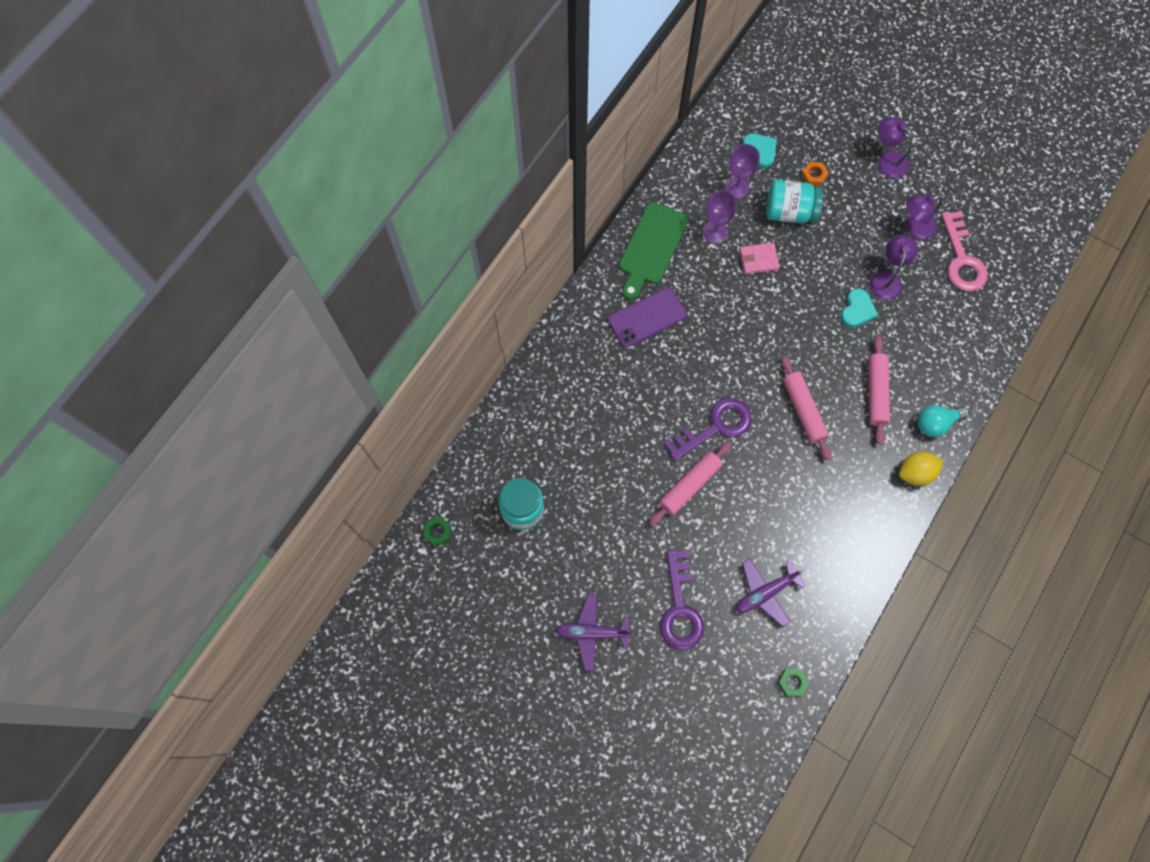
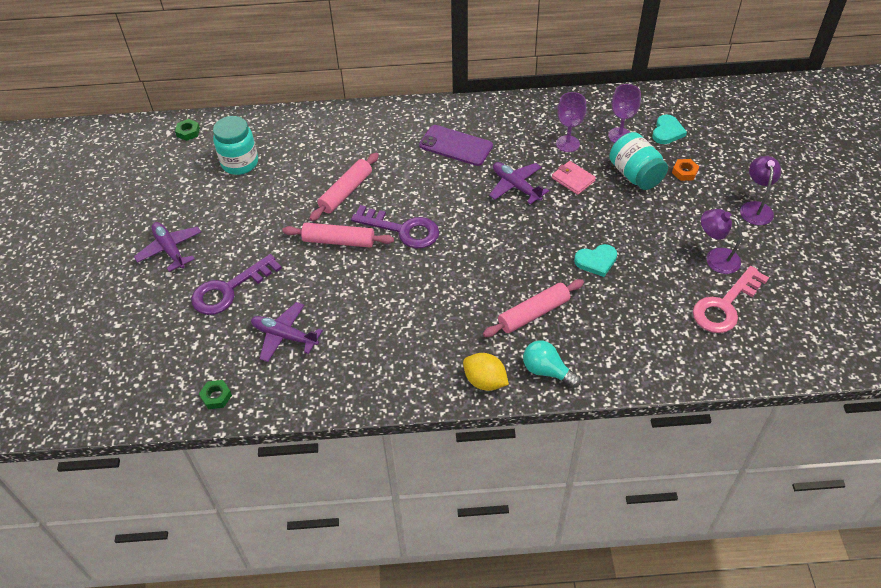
camera: 55 degrees right, 20 degrees down
(651, 247) = (516, 118): green cutting board -> none
(733, 307) = (516, 186): none -> purple plane
(803, 410) = (469, 275): pink rolling pin -> pink rolling pin (346, 192)
(887, 278) = (647, 265): purple lamp -> none

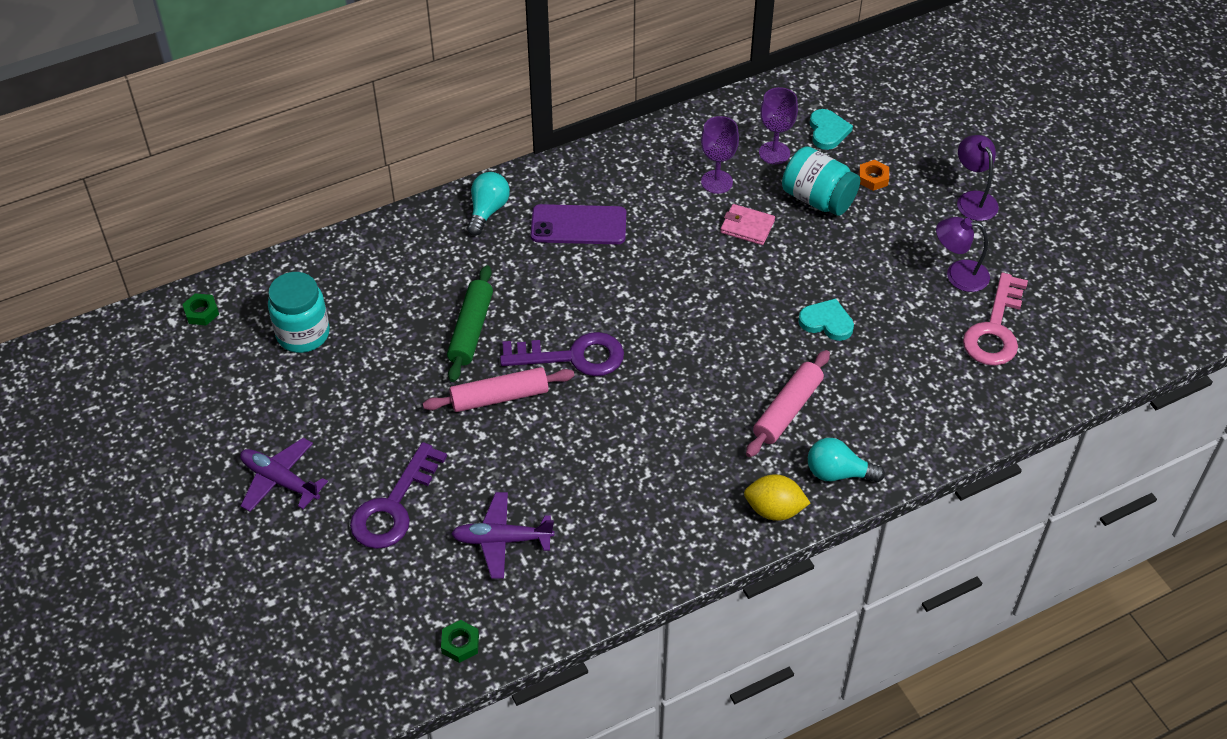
camera: 25 degrees left, 0 degrees up
(346, 192) = (471, 330): pink rolling pin -> green rolling pin
(401, 120) = (487, 211): none -> turquoise light bulb
(516, 186) = (683, 257): purple plane -> none
(596, 261) = (826, 322): turquoise heart -> turquoise heart turned 120 degrees counterclockwise

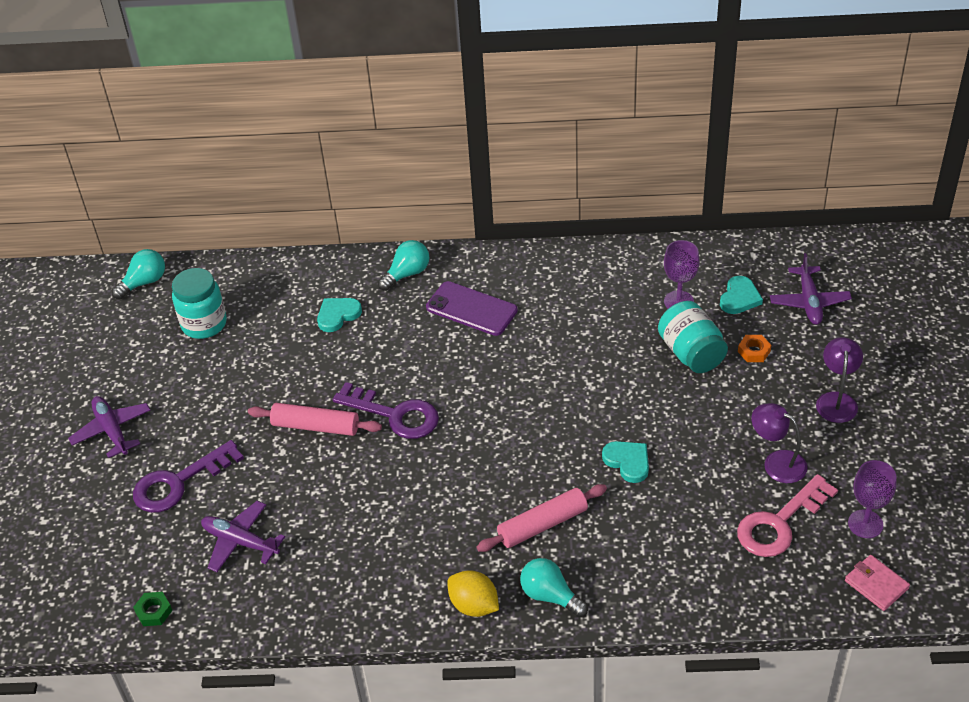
camera: 30 degrees right, 5 degrees down
(201, 312) = (144, 282): green nut -> turquoise light bulb
(444, 277) = (338, 315): none -> turquoise heart
(471, 330) = (330, 364): green rolling pin -> none
(716, 182) = (611, 310): purple goblet -> purple goblet (865, 524)
(747, 227) = (612, 357): pink wallet -> pink wallet (876, 584)
(892, 115) = (809, 302): none -> purple plane

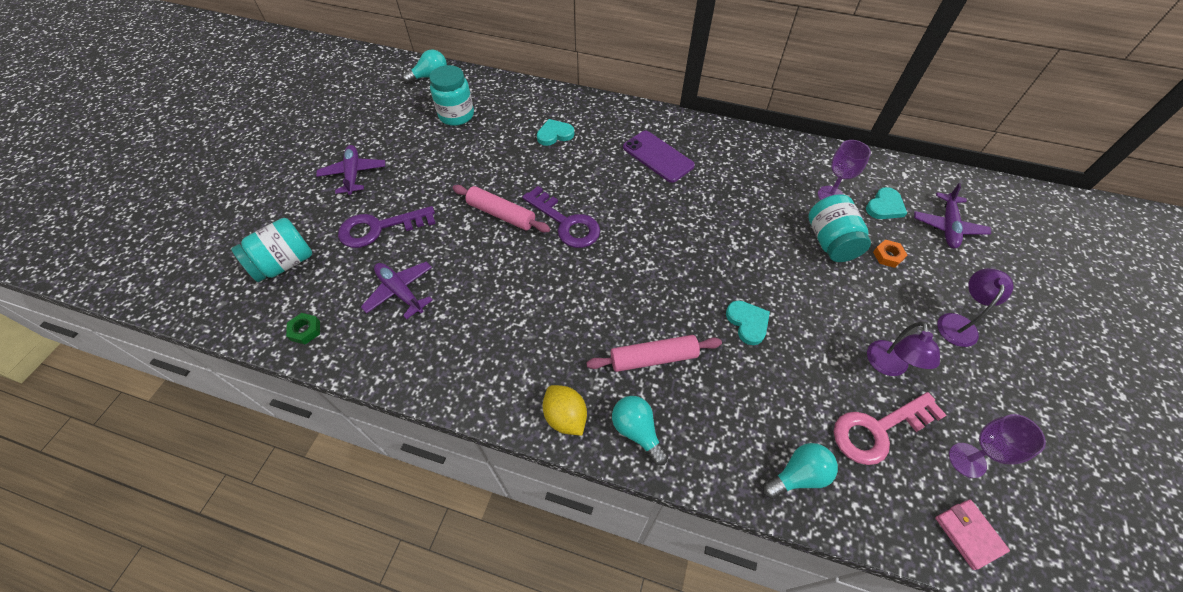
camera: 15 degrees right, 10 degrees up
(87, 552) = (284, 263): none -> turquoise jar
(407, 274) = (618, 118): turquoise light bulb -> turquoise light bulb (798, 475)
(777, 462) = (888, 366): purple lamp -> purple lamp turned 135 degrees counterclockwise

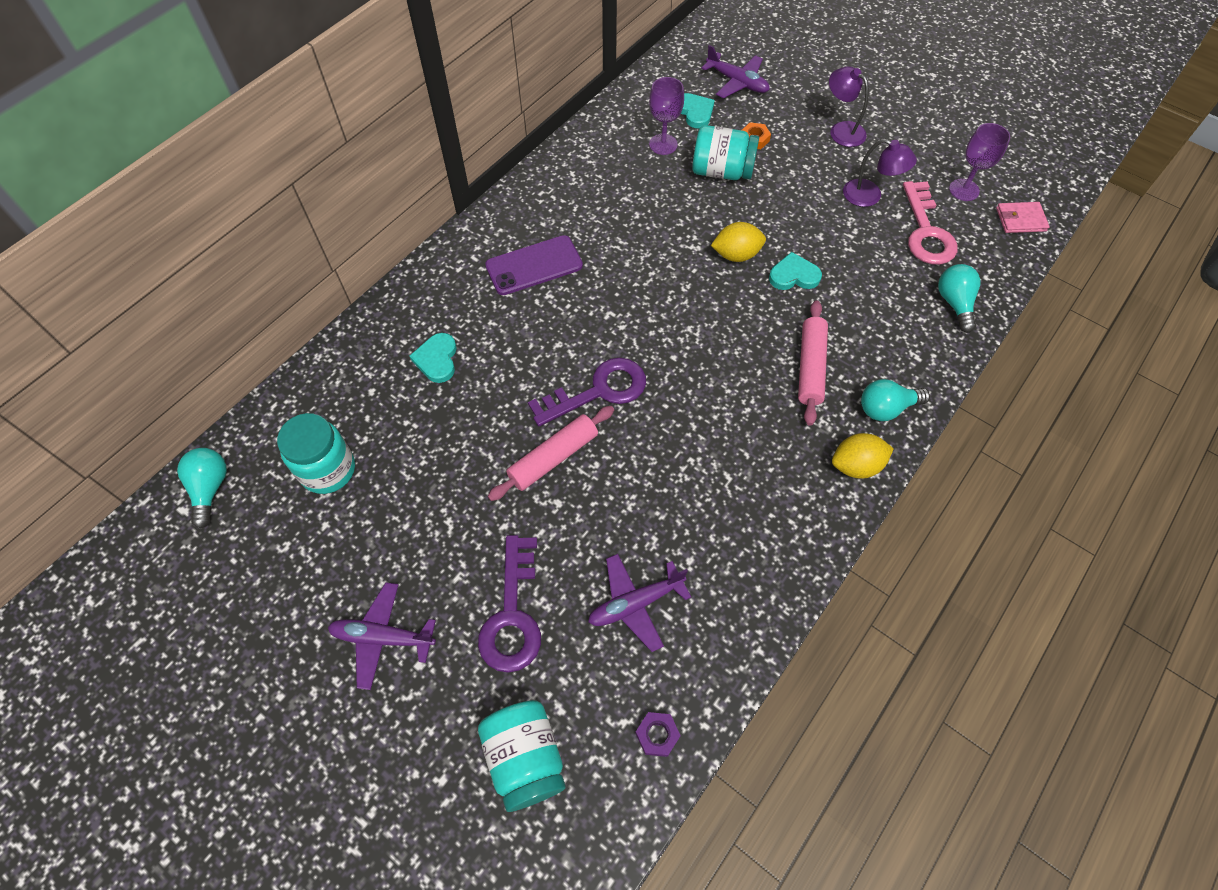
camera: 70 degrees left, 5 degrees up
(305, 330) = (657, 735): green nut -> purple nut
(744, 275) = (736, 255): none -> yellow lemon

